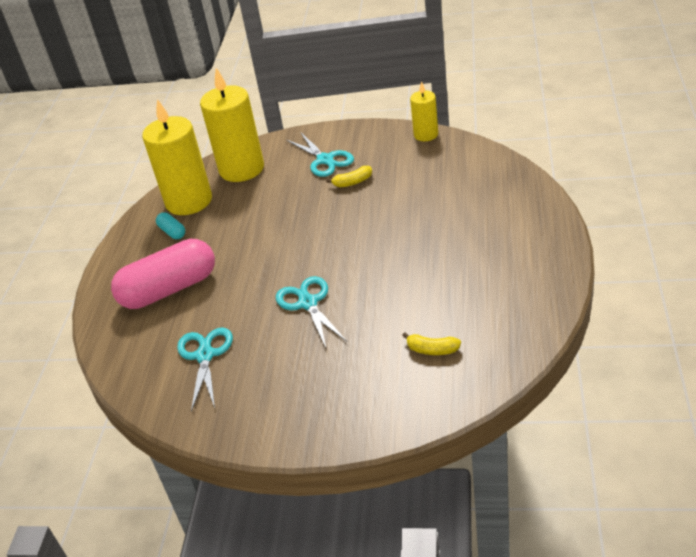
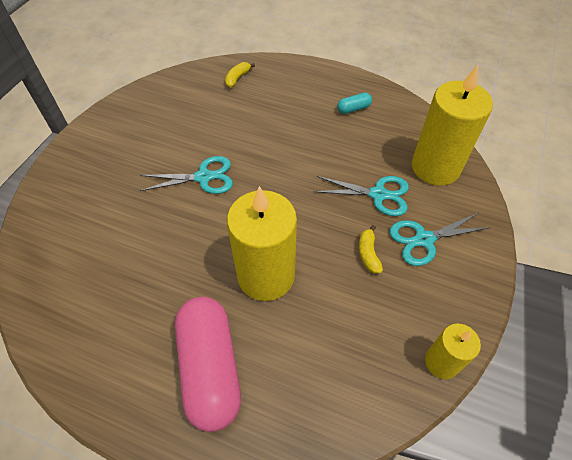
camera: 100 degrees right, 15 degrees up
(169, 289) = (277, 100): pink capsule -> pink capsule (210, 368)
(189, 201) = (395, 124): yellow candle -> yellow candle (266, 276)
(205, 355) = (189, 110): turquoise scissors -> turquoise scissors (378, 194)
(432, 350) = (87, 246): yellow banana -> yellow banana (237, 78)

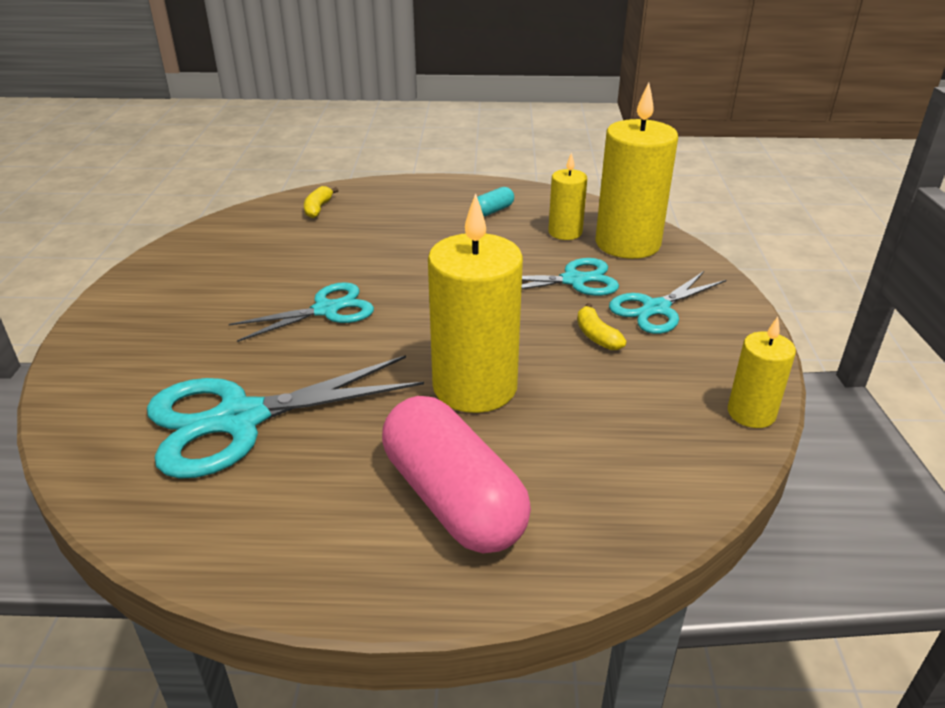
camera: 20 degrees left, 20 degrees down
(117, 258) = (240, 419): none -> turquoise scissors
(395, 144) = (565, 232): none -> yellow candle

